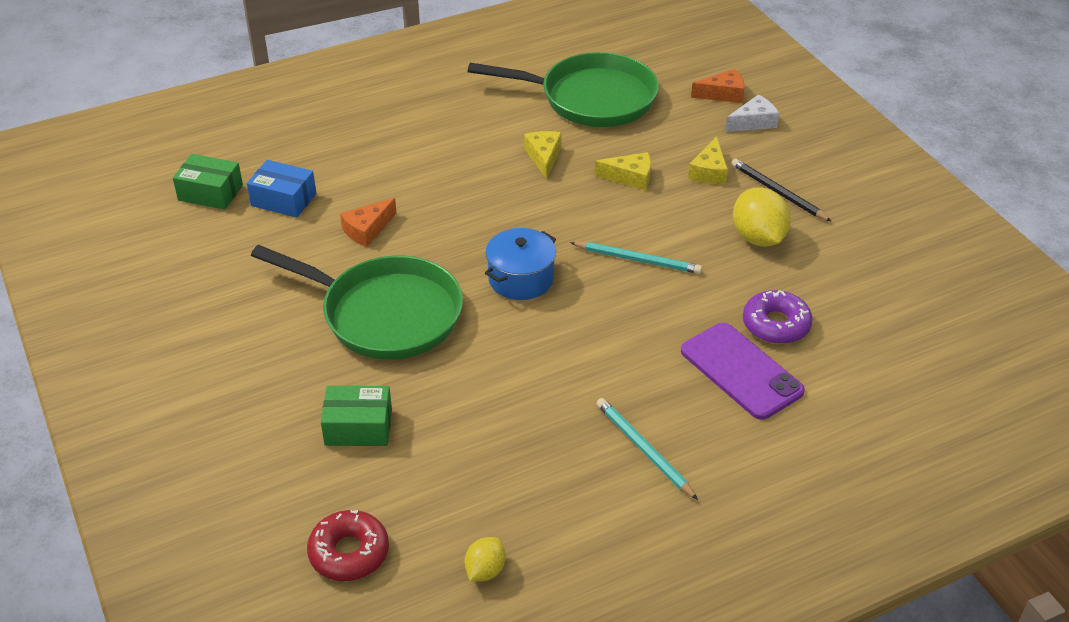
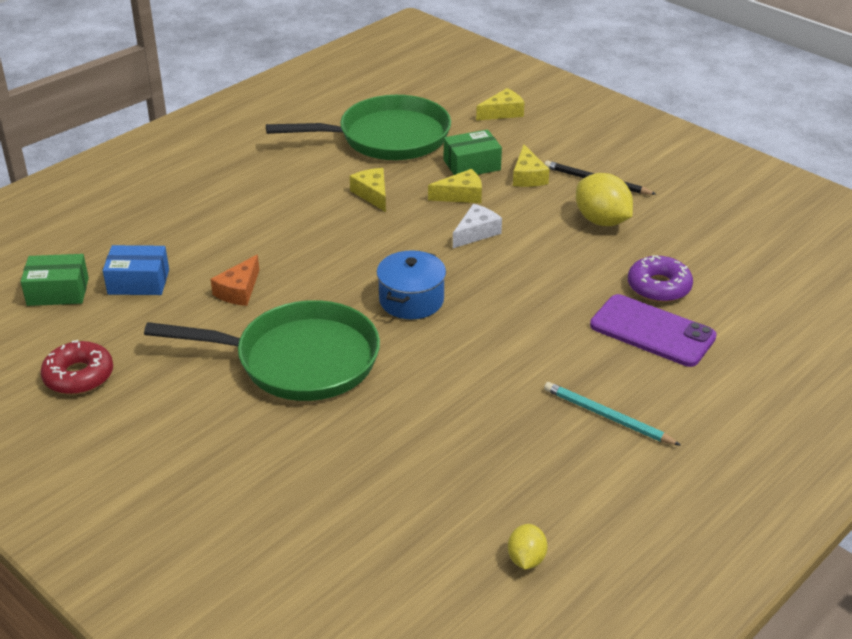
camera: 20 degrees left, 5 degrees down
(349, 553) = (387, 581): red donut -> red donut (79, 376)
(358, 427) = (331, 466): green box -> green box (472, 165)
(638, 260) = (508, 261): turquoise pencil -> none
(723, 94) = (503, 113): orange cheese -> yellow cheese
(753, 122) = (542, 130): white cheese -> white cheese (476, 233)

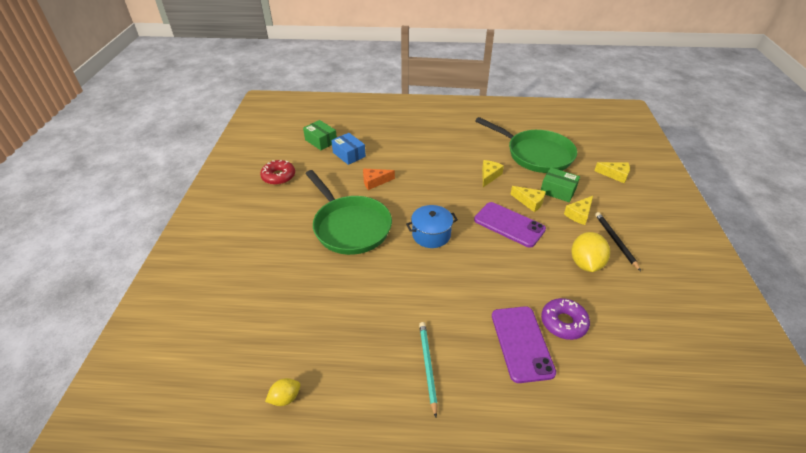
camera: 50 degrees right, 5 degrees up
(476, 233) = (509, 224): white cheese -> purple phone

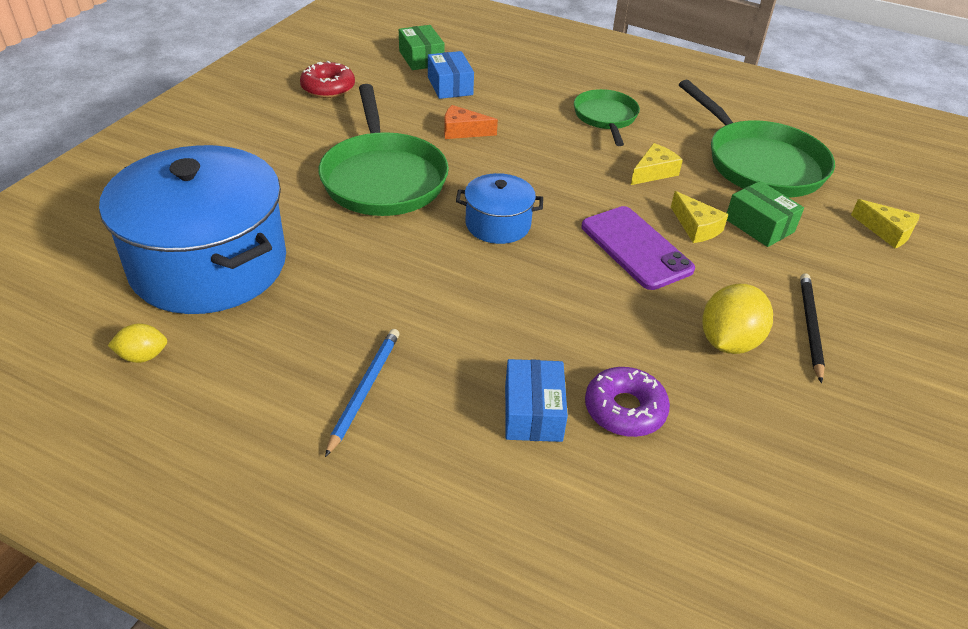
camera: 20 degrees right, 0 degrees up
(284, 320) = (209, 264): none -> blue pot
(427, 366) = (364, 390): turquoise pencil -> blue pencil
(444, 150) = (605, 118): none -> green pan
(522, 343) = (533, 412): purple phone -> blue box
(579, 214) = (772, 269): yellow cheese -> none

